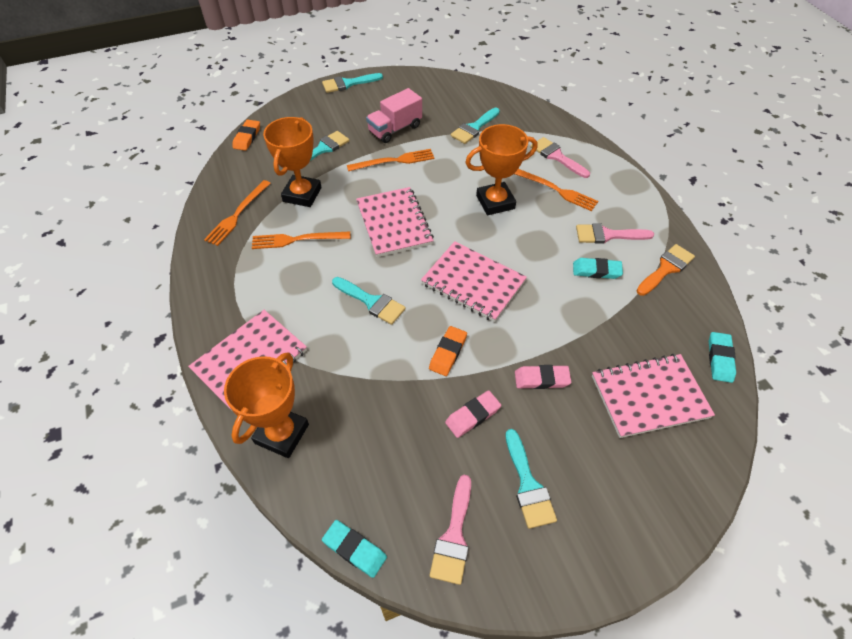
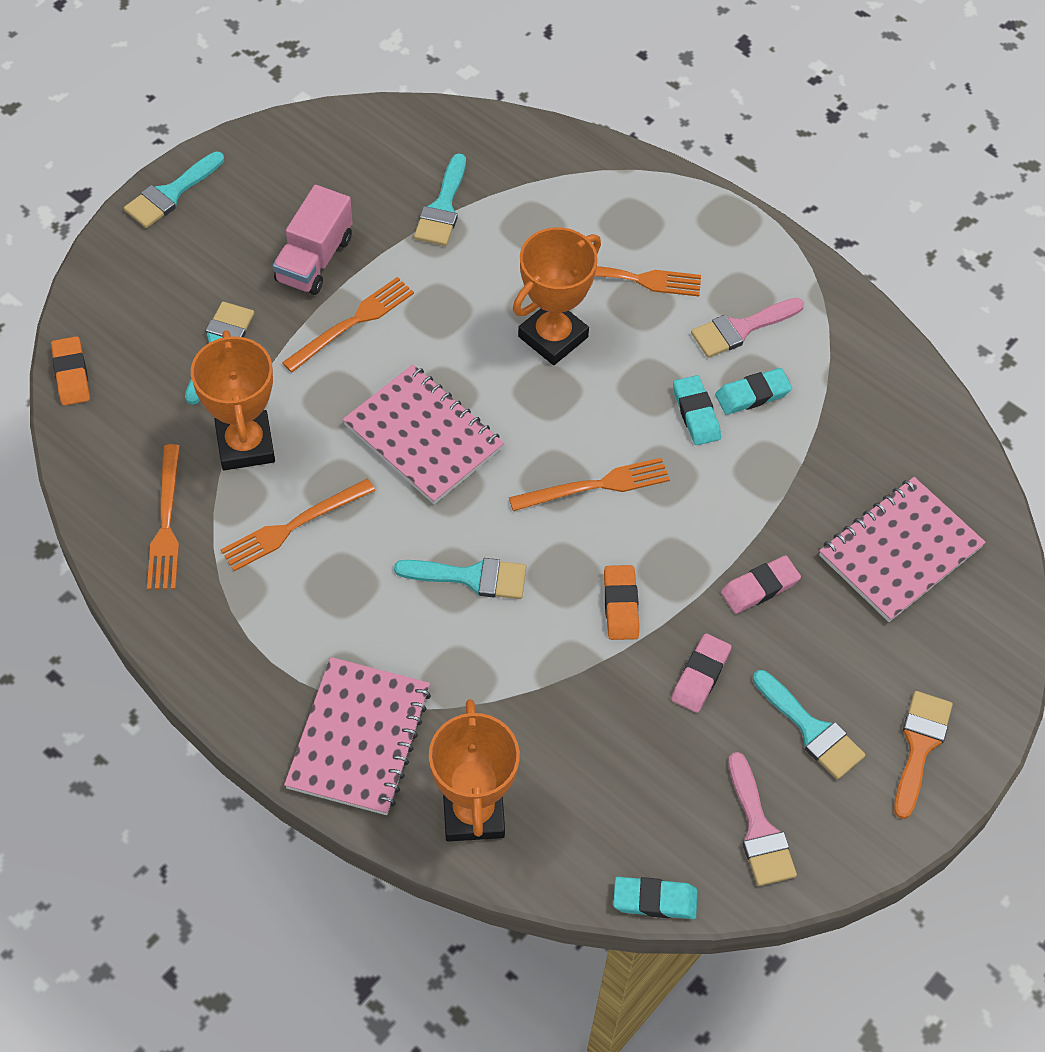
camera: 30 degrees left, 5 degrees up
(473, 283) = (595, 486): pink notebook -> orange fork
(557, 157) = (601, 215): pink brush -> none
(666, 269) = (842, 352): orange brush -> orange brush (919, 747)
(720, 359) = (962, 461): turquoise eraser -> turquoise eraser (696, 413)

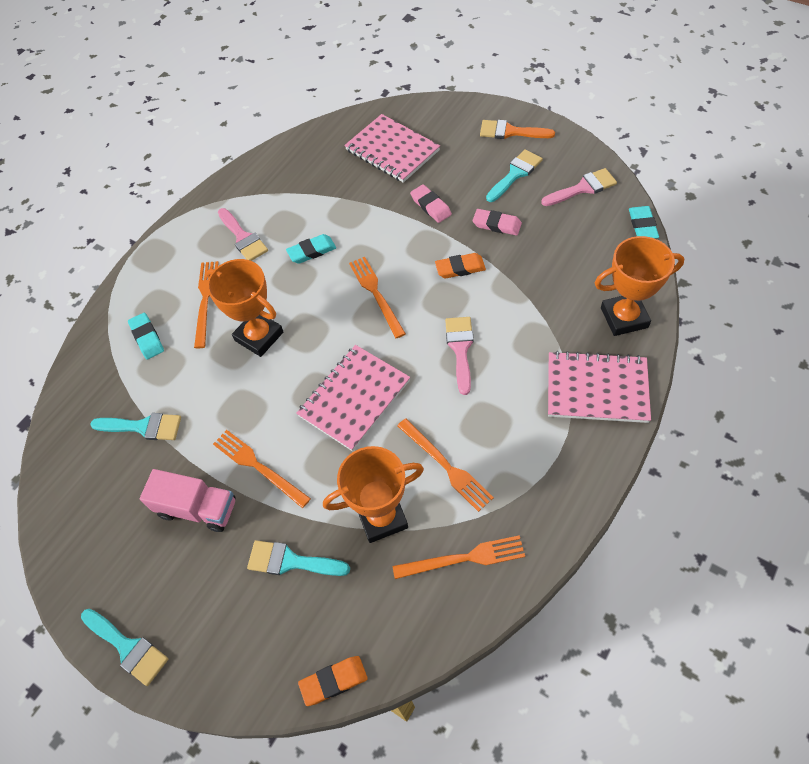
camera: 90 degrees left, 0 degrees up
(470, 577) = (460, 349): turquoise brush -> pink brush
(752, 394) = (293, 226): turquoise eraser -> turquoise eraser (147, 338)

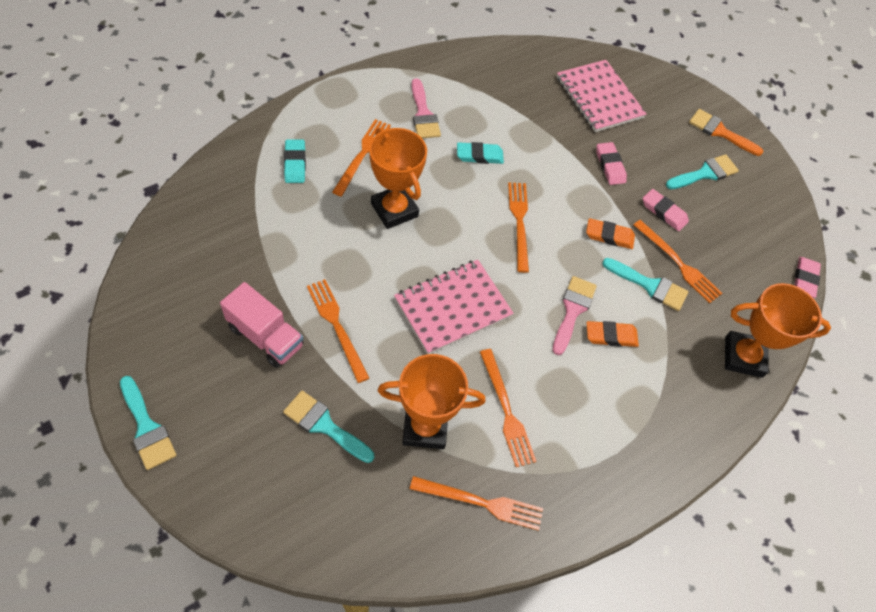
camera: 10 degrees right, 0 degrees up
(143, 427) = (253, 241): turquoise brush -> turquoise brush (649, 285)
(333, 681) = (310, 551): orange eraser -> orange eraser (611, 336)
(530, 263) = (678, 263): none -> orange fork
(582, 188) = (763, 217): pink brush -> none
(597, 389) = (683, 410): pink notebook -> none
(642, 225) = (805, 279): turquoise eraser -> pink eraser

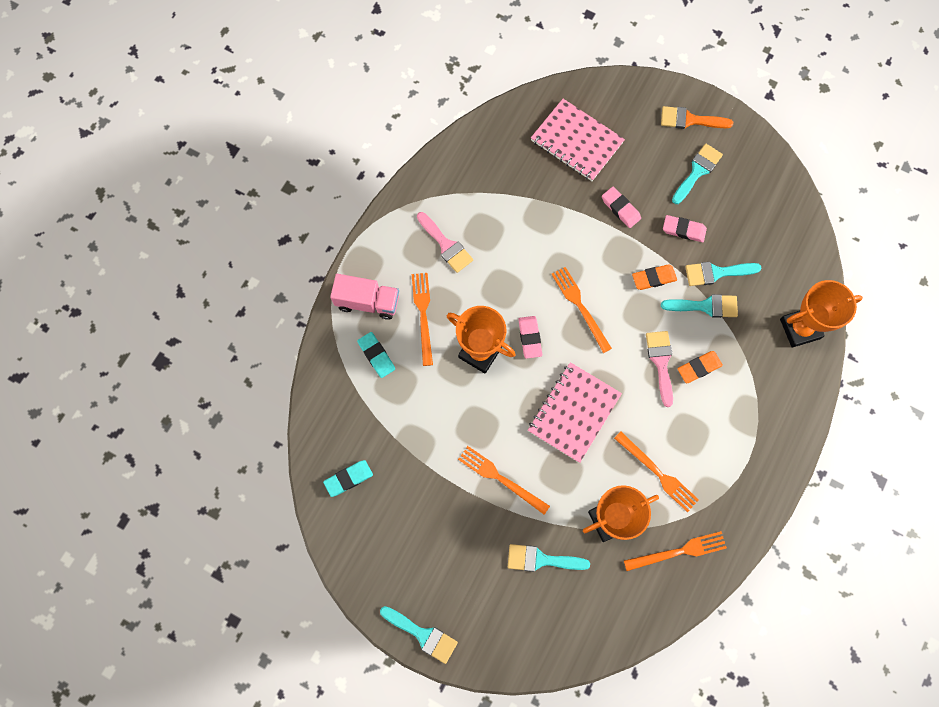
camera: 20 degrees left, 15 degrees up
(265, 336) = (456, 517): pink truck -> pink truck (368, 302)
(479, 156) = (514, 260): turquoise eraser -> turquoise eraser (348, 478)
(678, 263) = (717, 273): orange fork -> turquoise brush
(805, 279) = (815, 231): pink eraser -> pink eraser (530, 338)

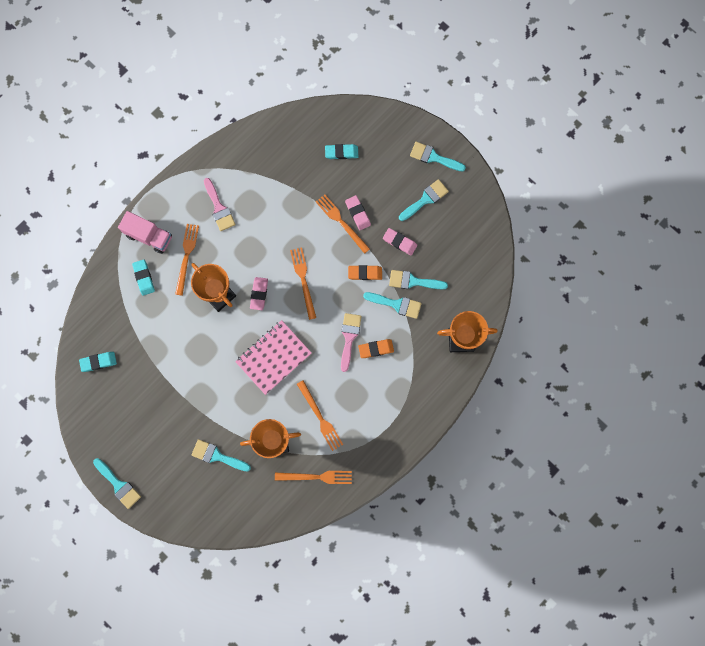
camera: 15 degrees right, 5 degrees up
(500, 478) = (206, 391): orange fork -> orange fork (341, 222)
(576, 141) = (341, 152): pink notebook -> turquoise eraser
(690, 120) = (434, 157): orange brush -> turquoise brush

